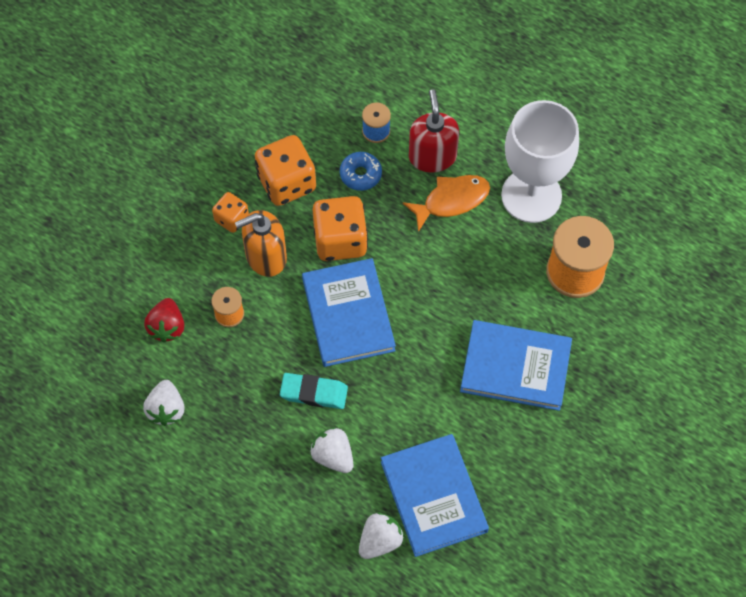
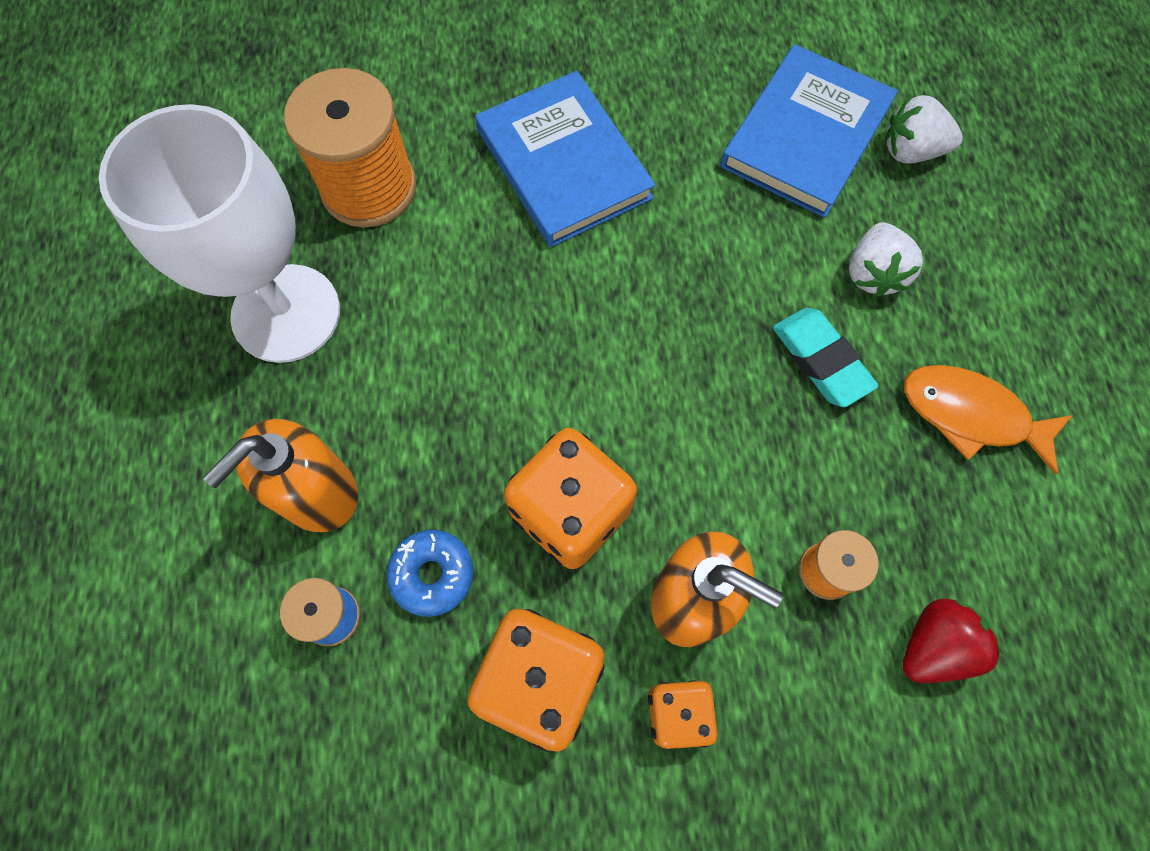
camera: 130 degrees left, 5 degrees up
(166, 409) = (1037, 530): white strawberry -> none
(348, 315) = (674, 406): blue book -> none
(432, 156) = (317, 493): red soap dispenser -> orange soap dispenser
(451, 201) = (376, 409): orange fish -> orange fish (971, 415)

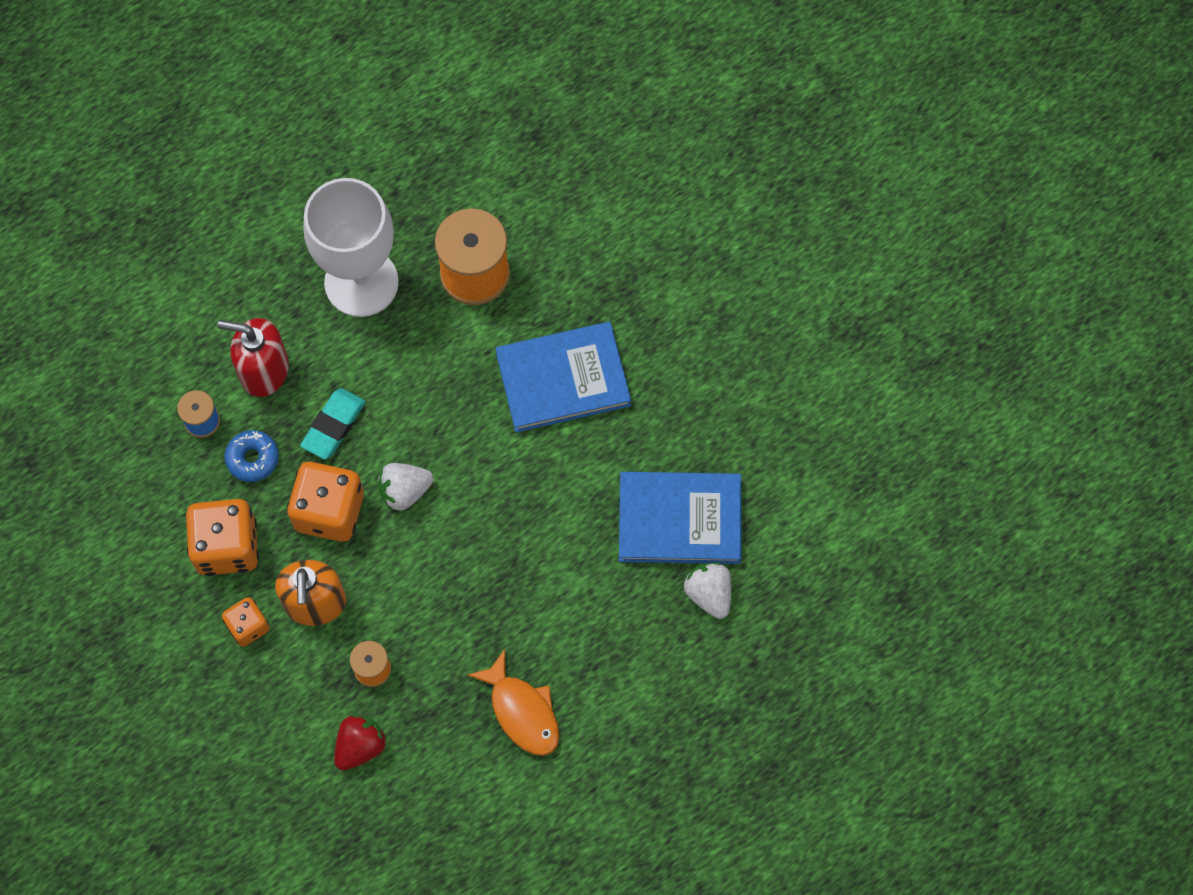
camera: 60 degrees right, 0 degrees up
(317, 493) = (264, 370): orange soap dispenser -> red soap dispenser
(563, 164) = (563, 379): blue book -> blue book turned 45 degrees clockwise
(821, 360) = (509, 606): turquoise eraser -> turquoise eraser (333, 426)
(873, 273) = (593, 610): white strawberry -> white strawberry (405, 491)
(933, 645) = (360, 746): red strawberry -> red strawberry turned 75 degrees counterclockwise
(971, 415) = (522, 711): orange fish -> orange fish turned 150 degrees clockwise

